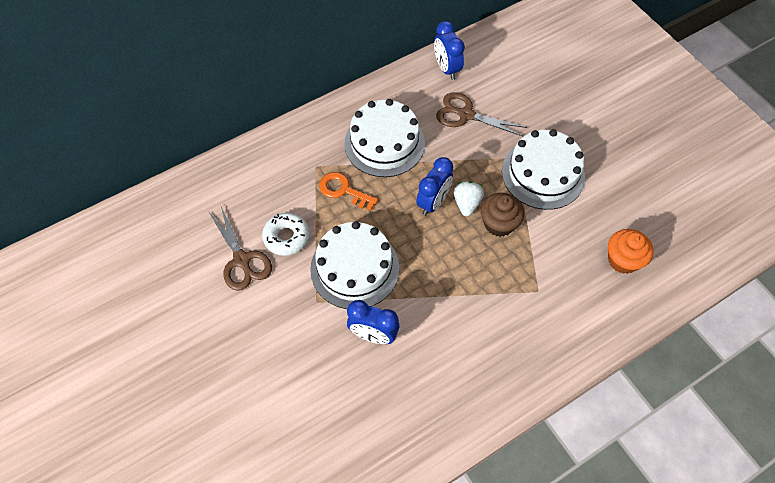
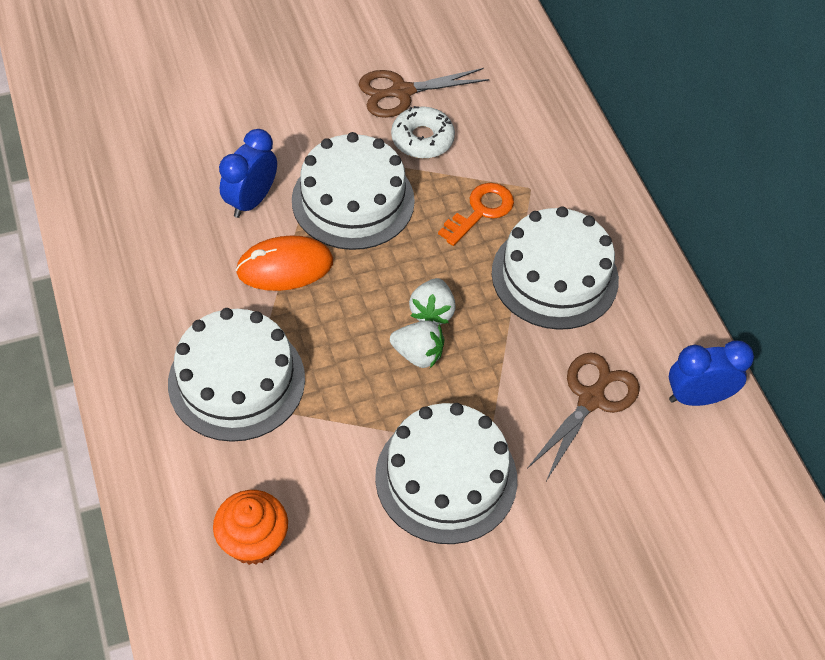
camera: 100 degrees right, 5 degrees down
(425, 296) = (285, 266): none -> orange mouse
(433, 202) = (432, 312): blue clock -> white strawberry
(499, 223) = (371, 387): brown cupcake -> none
(523, 300) = (236, 381): none -> white cake

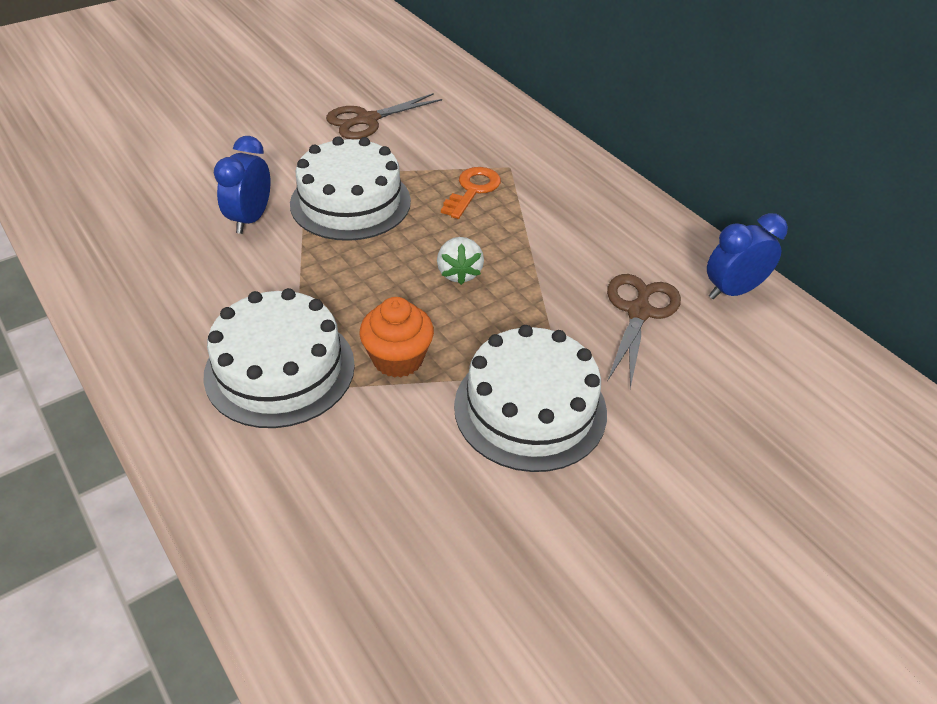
camera: 15 degrees left, 10 degrees down
(253, 541) = (345, 518): orange cupcake -> orange cupcake (398, 359)
(285, 266) = (301, 264): orange mouse -> none
(418, 354) = (459, 309): white strawberry -> none
(422, 139) = (399, 149): white donut -> none
(554, 276) = (560, 225): white cake -> none

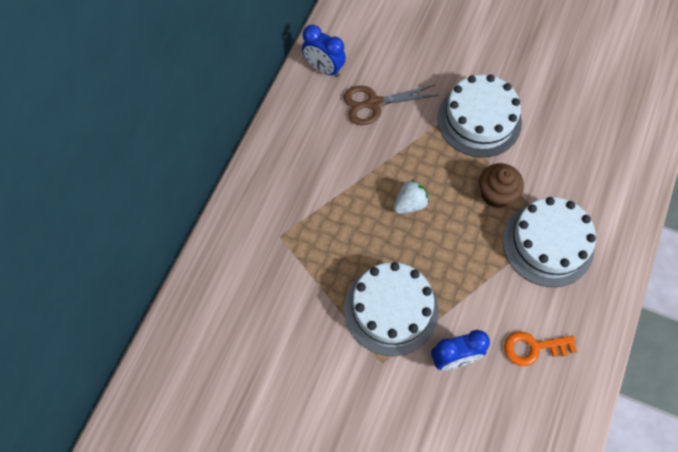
camera: 120 degrees left, 20 degrees up
(367, 120) = (285, 371): brown scissors -> none
(398, 359) = (496, 194): orange cupcake -> brown cupcake
(473, 190) = (323, 243): orange key -> orange key (533, 348)

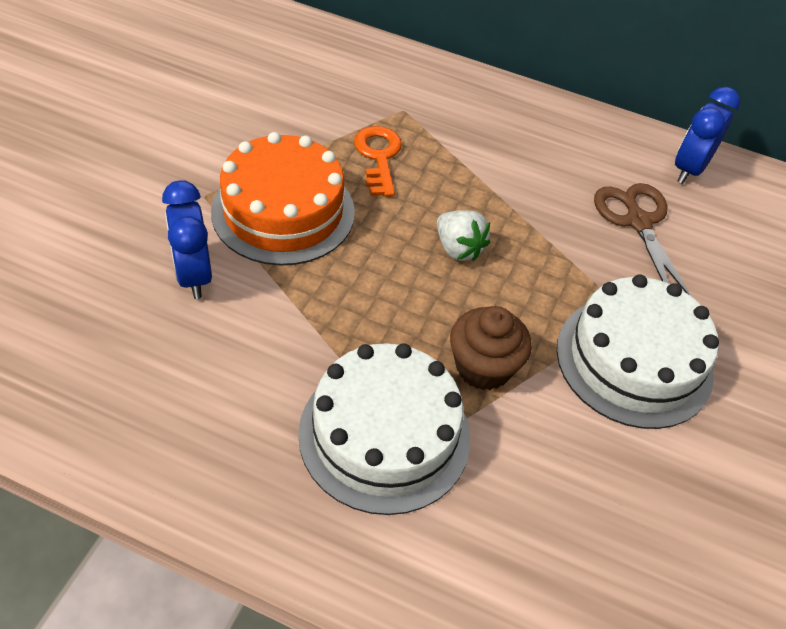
camera: 85 degrees right, 15 degrees down
(391, 309) = (283, 211): white cake -> orange cake
(533, 348) = (191, 382): orange key -> orange key (378, 157)

